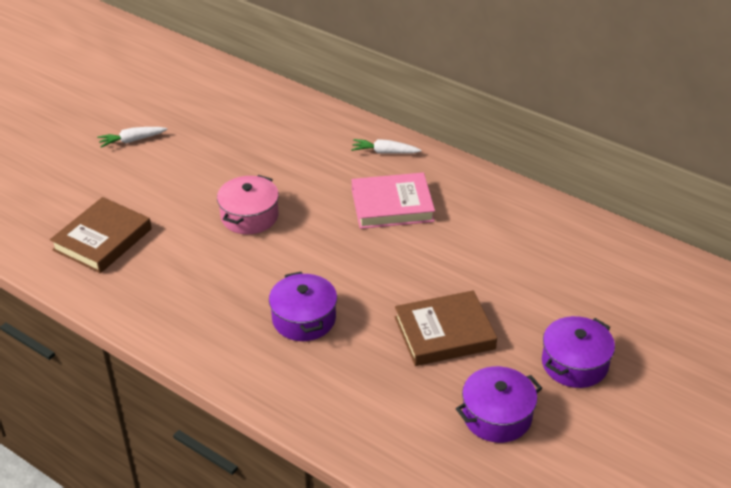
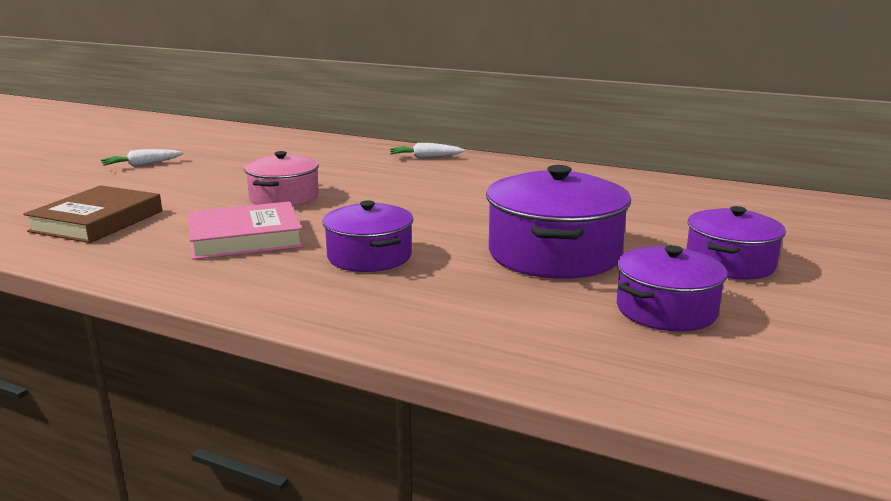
camera: 10 degrees left, 20 degrees down
(392, 205) = (447, 183): pink book -> pink book (245, 238)
(444, 333) = (554, 254): brown book -> purple pot

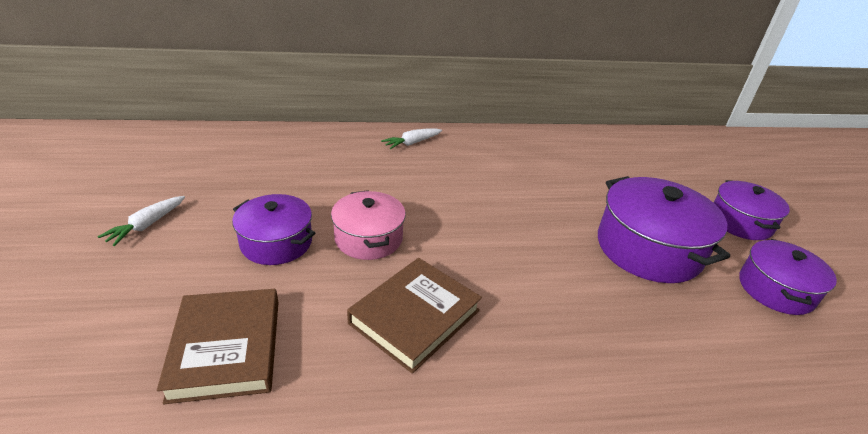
camera: 35 degrees left, 15 degrees up
(245, 238) = (414, 317): pink book -> brown book
(369, 256) = (544, 303): purple pot -> purple pot (276, 242)

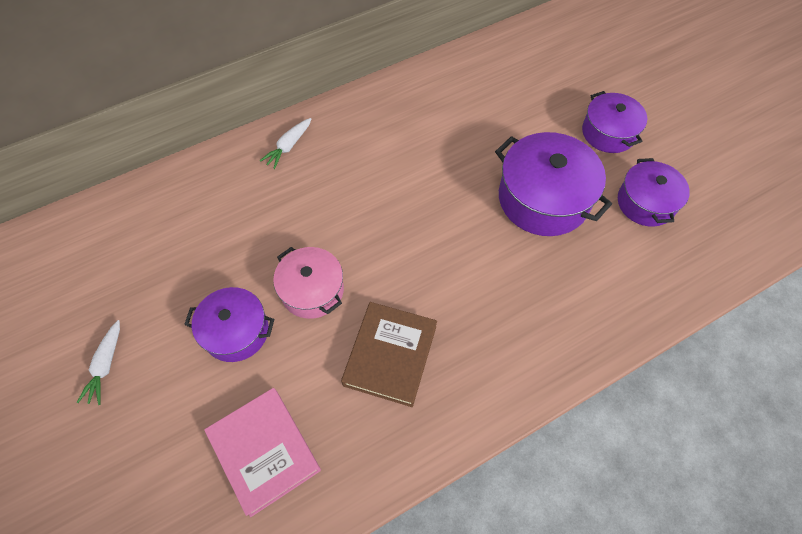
camera: 20 degrees left, 25 degrees up
(227, 348) = (264, 451): brown book -> pink book

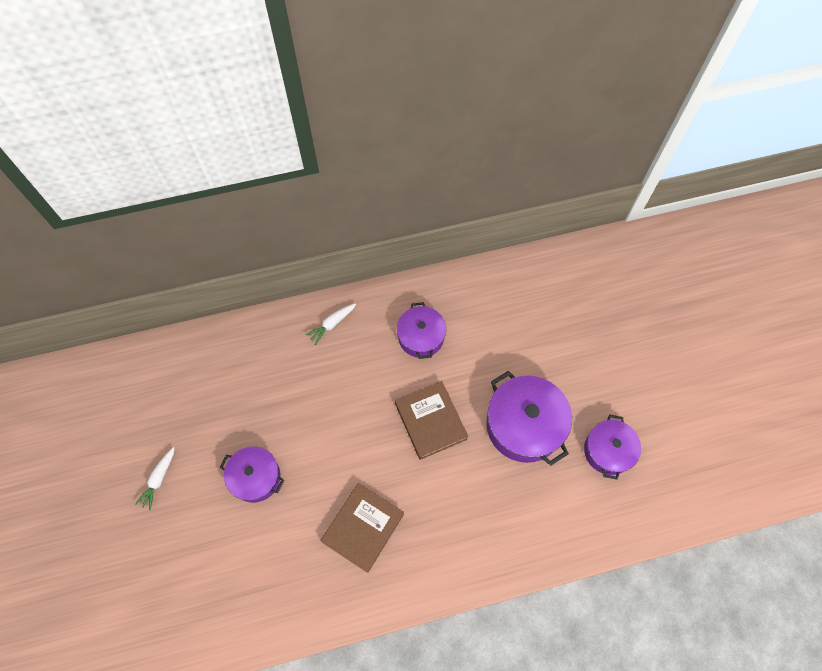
camera: 15 degrees right, 5 degrees up
(264, 451) = (255, 576): pink book -> none
(312, 290) = (319, 458): pink pot -> none
(435, 219) = (430, 421): none -> brown book
(608, 133) = (601, 376): purple pot -> purple pot (421, 337)

